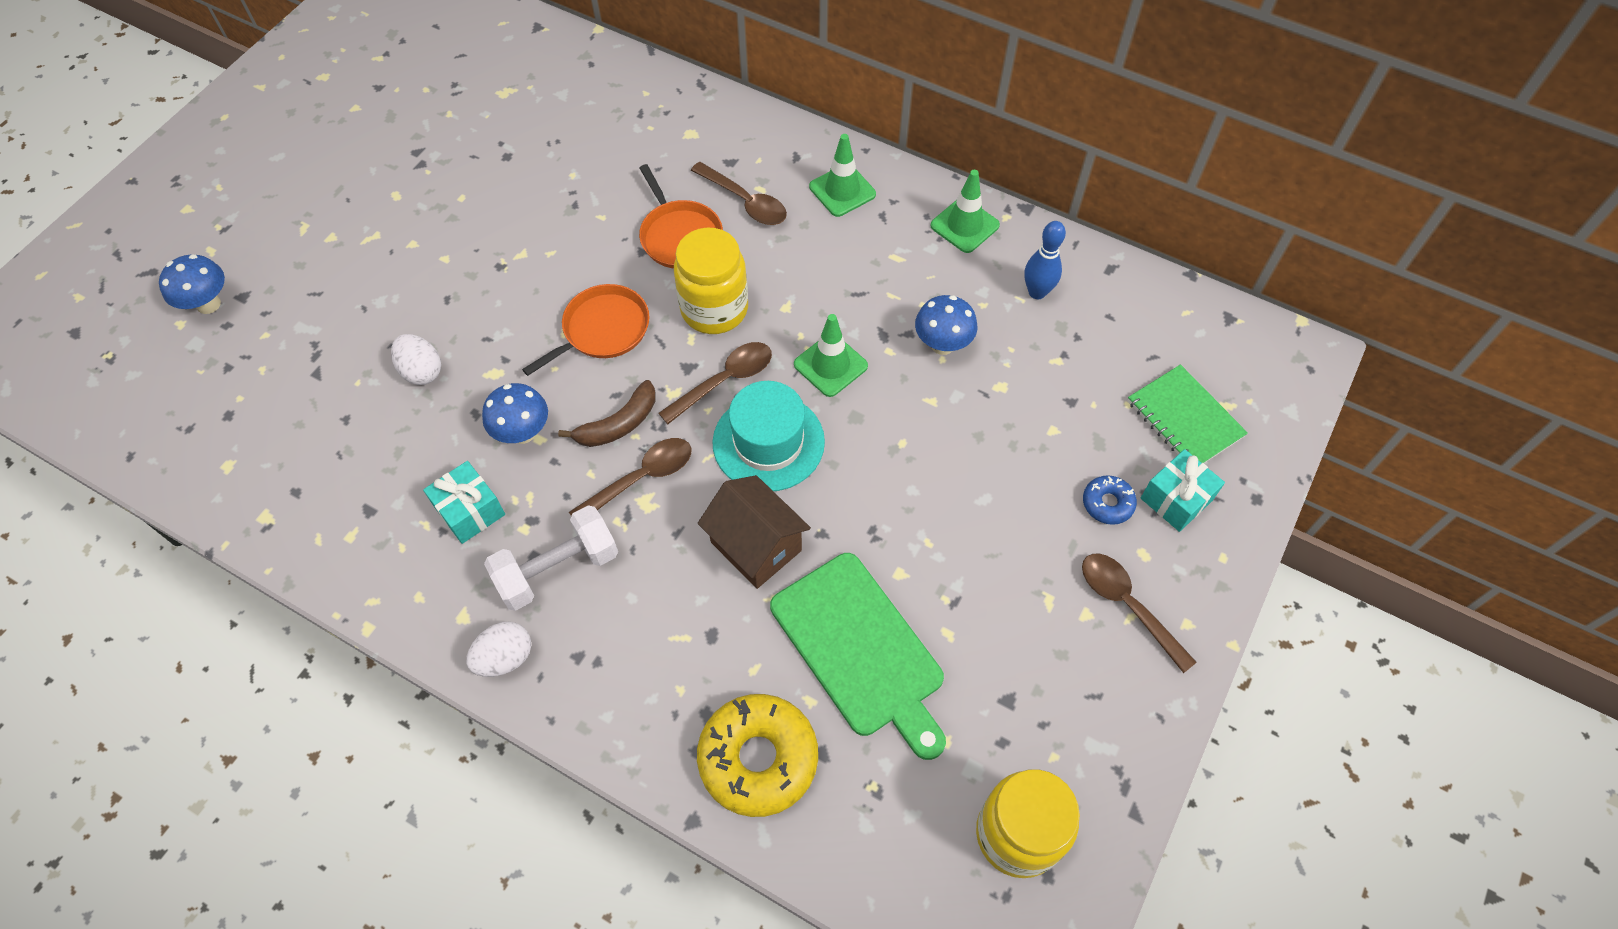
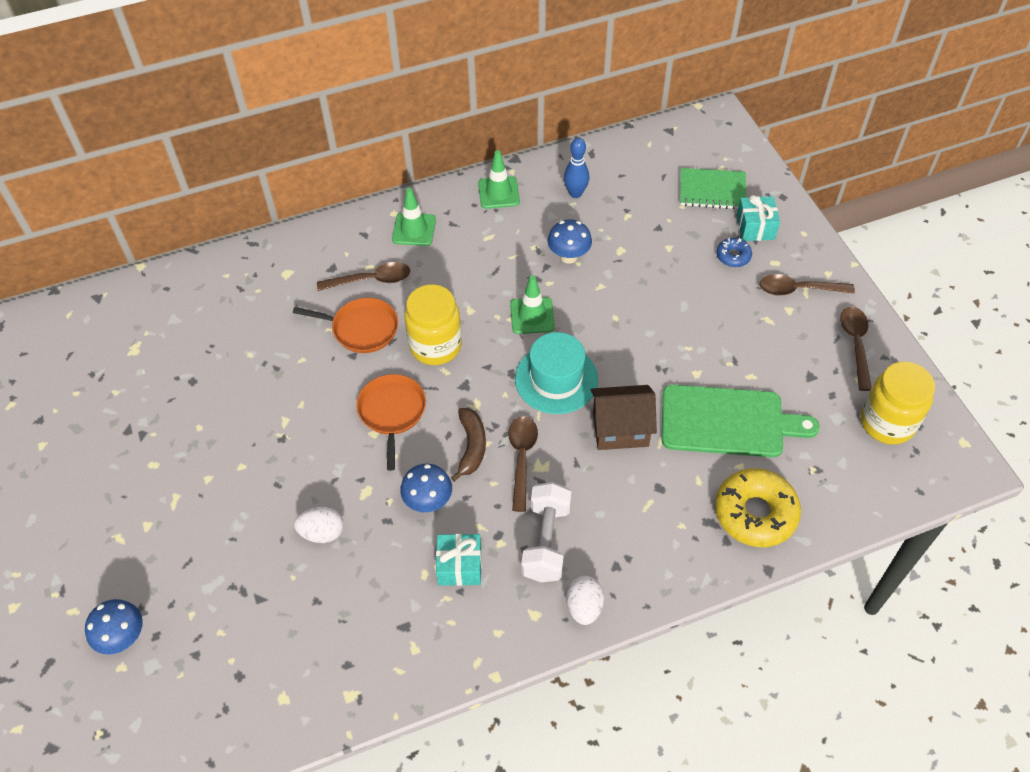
camera: 50 degrees left, 5 degrees down
(724, 381) = (493, 373): brown spoon -> brown spoon (855, 344)

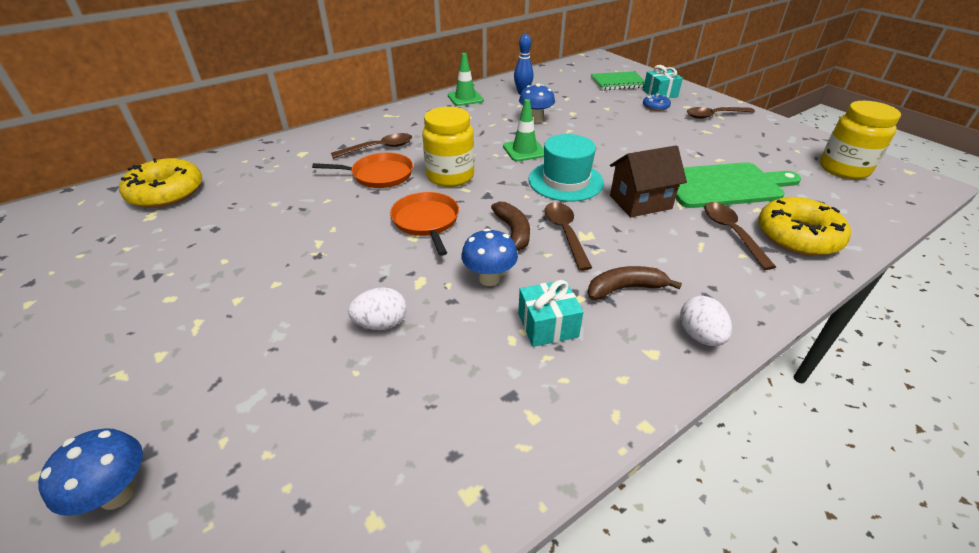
camera: 15 degrees left, 15 degrees down
(148, 315) = (166, 192): none -> yellow donut
(414, 229) = (406, 120): green traffic cone -> none
(546, 541) = (625, 288): white dumbbell -> brown banana
(855, 344) = (779, 135): brown spoon -> brown spoon (731, 233)

